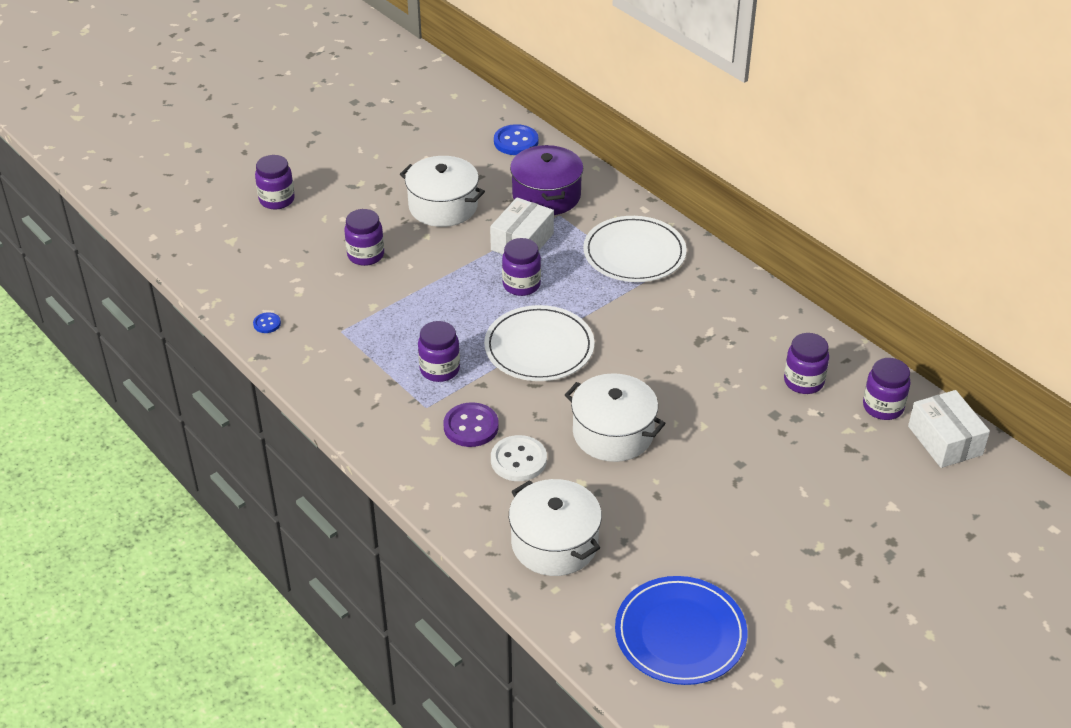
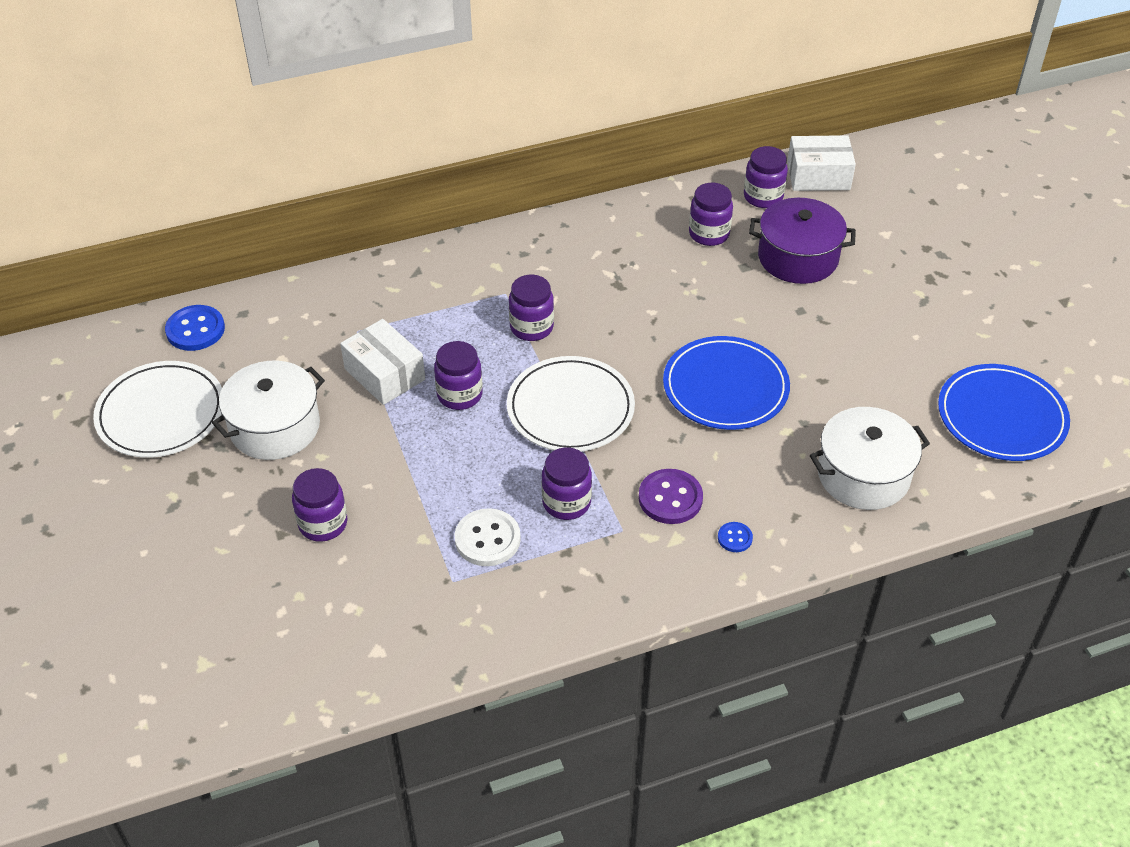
camera: 70 degrees left, 5 degrees up
(267, 324) = (399, 656): blue button -> blue button (735, 538)
(277, 200) = (148, 593): purple jar -> purple jar (531, 327)
(518, 460) = (736, 472): white button -> white button (487, 539)
(546, 195) = (315, 332): purple pot -> purple pot (798, 257)
(613, 433) = (725, 387): white pot -> blue plate
(634, 253) = (458, 291): white plate -> white plate (161, 413)

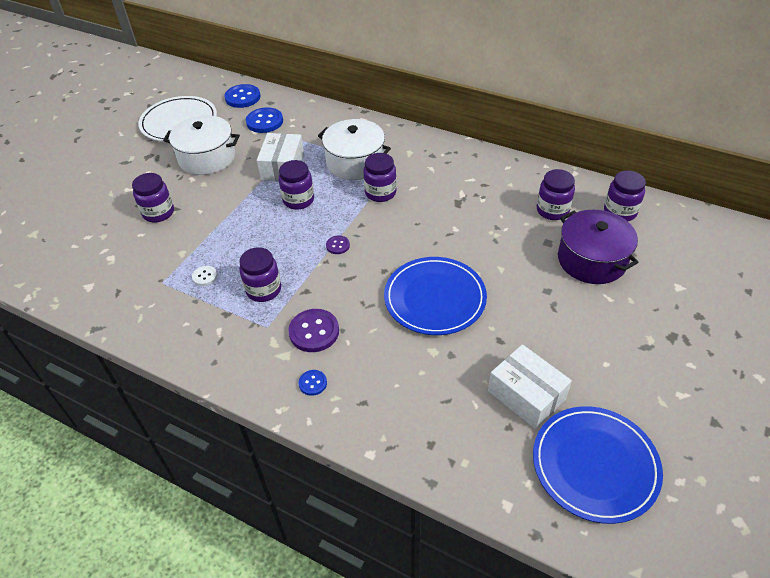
camera: 50 degrees right, 0 degrees up
(275, 339) = (264, 122): none -> blue button
(487, 539) = (205, 276): white button -> white button, size x0.53
(570, 408) = (338, 245): white plate -> purple button
(818, 176) = (678, 223): white box -> white box (526, 395)
(863, 475) = (440, 416): white pot -> white pot (355, 162)

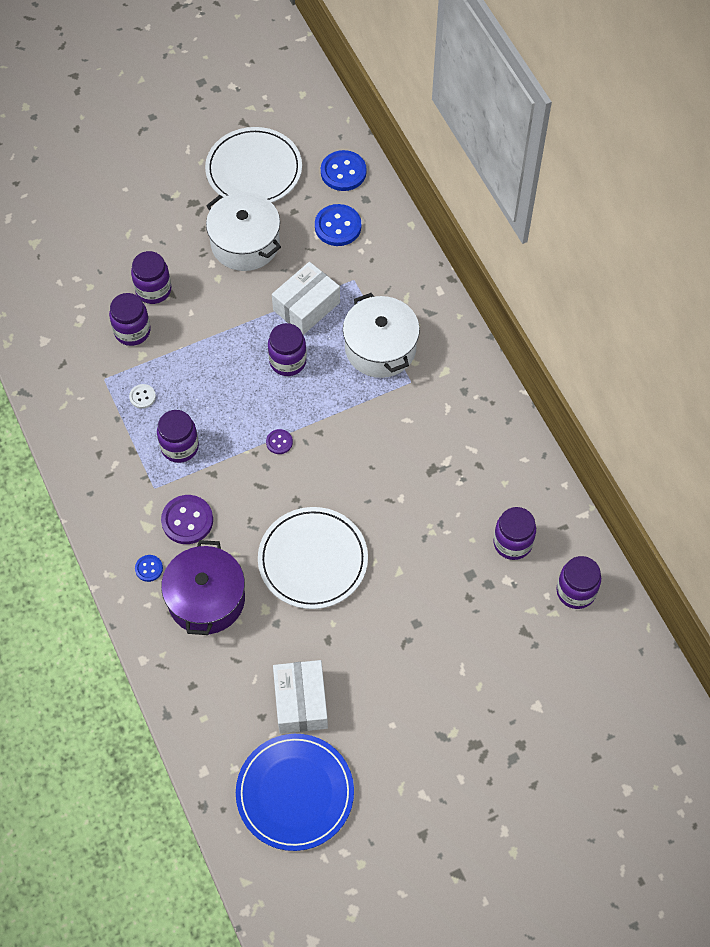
camera: 35 degrees right, 15 degrees up
(380, 193) = (370, 405): purple jar -> purple jar (132, 331)
(435, 298) = (313, 560): blue plate -> white plate
(591, 260) = (489, 622): purple pot -> purple pot (206, 599)

